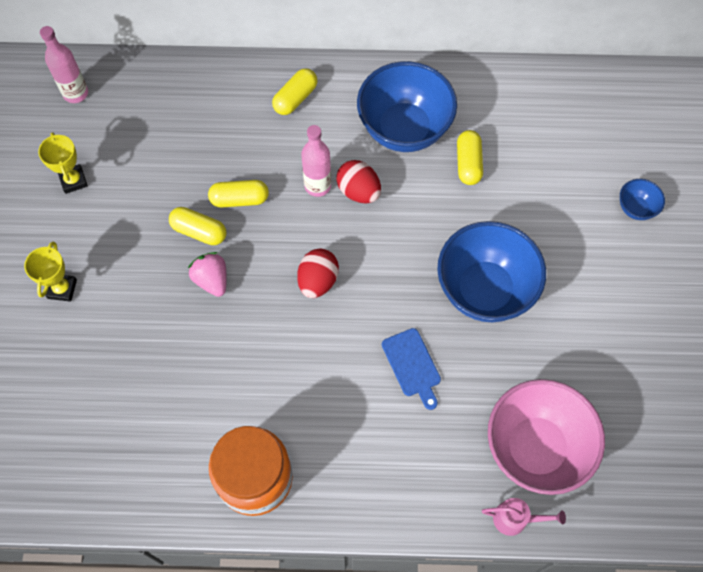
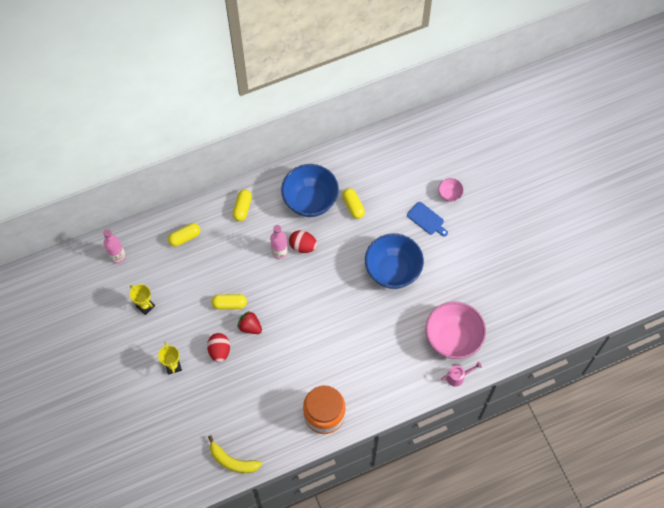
camera: 25 degrees left, 0 degrees up
(66, 486) = (232, 461): none -> yellow banana
(212, 280) = (250, 327): pink strawberry -> red strawberry
(239, 199) = (242, 277): yellow capsule -> yellow capsule (185, 237)
(318, 281) = (305, 303): red egg -> red egg (219, 351)
(412, 365) = (374, 325): blue cutting board -> blue cutting board (426, 219)
(636, 208) = (449, 194): blue bowl -> pink bowl

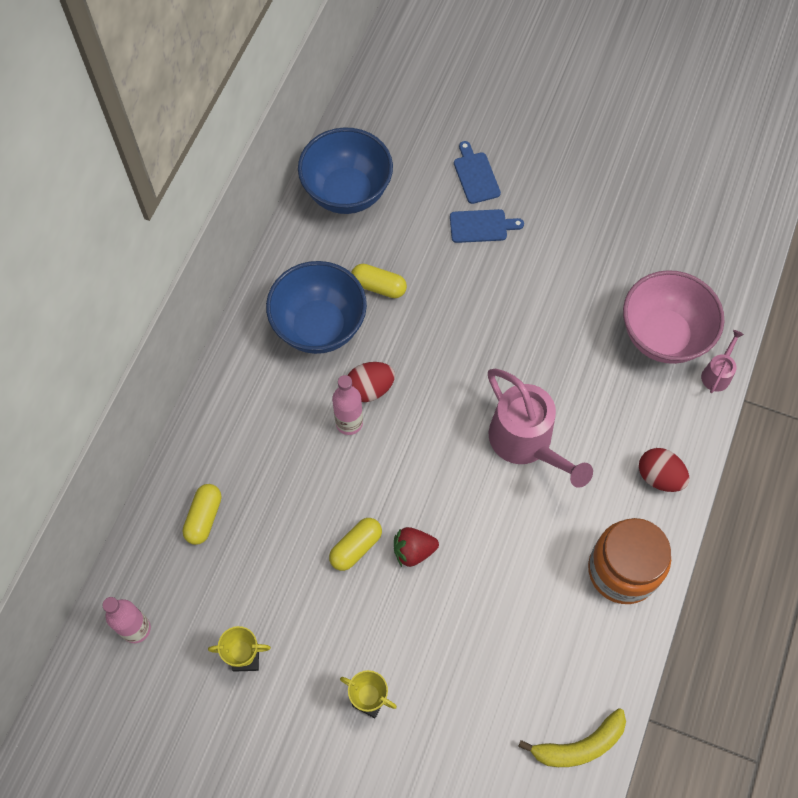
camera: 45 degrees left, 0 degrees up
(219, 351) = (408, 620): red egg -> red egg (659, 477)
(242, 208) = (241, 411): yellow capsule -> none
(342, 328) = (527, 443): none -> pink watering can
(392, 271) = (509, 320): blue bowl -> blue bowl (347, 192)
(449, 194) = (475, 175): pink bowl -> blue cutting board

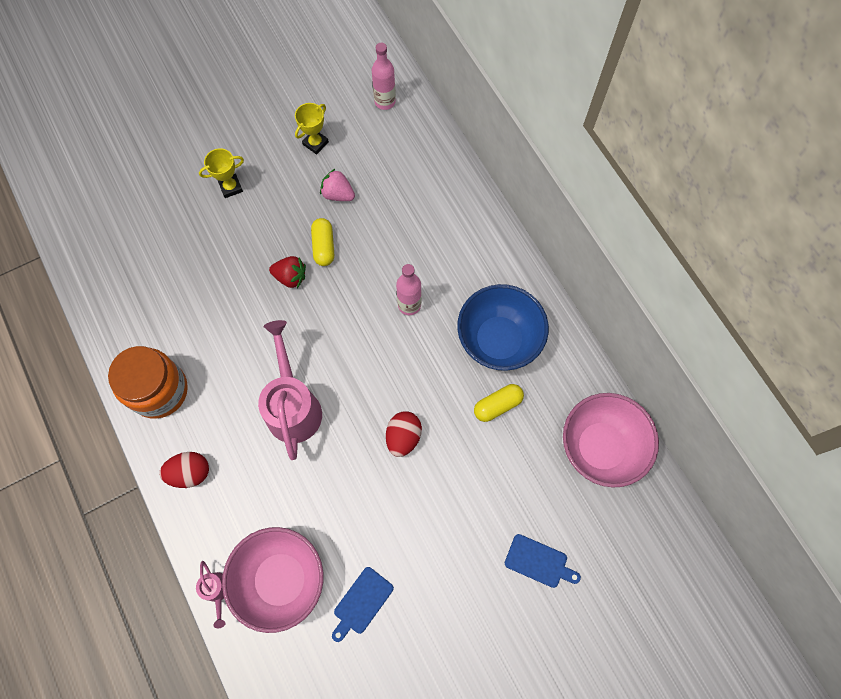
camera: 130 degrees right, 5 degrees up
(204, 517) = (421, 178): yellow capsule -> none
(287, 583) = (338, 194): none -> pink strawberry
(347, 192) = (600, 447): blue bowl -> pink bowl
(370, 389) = (422, 337): red egg -> red egg (403, 437)
(413, 551) = (290, 277): red strawberry -> red strawberry turned 75 degrees clockwise
(481, 226) = (488, 525): blue cutting board -> blue cutting board (361, 602)
(527, 443) = (293, 405): pink watering can -> pink watering can turned 75 degrees clockwise
(579, 745) = (96, 275): yellow banana -> none

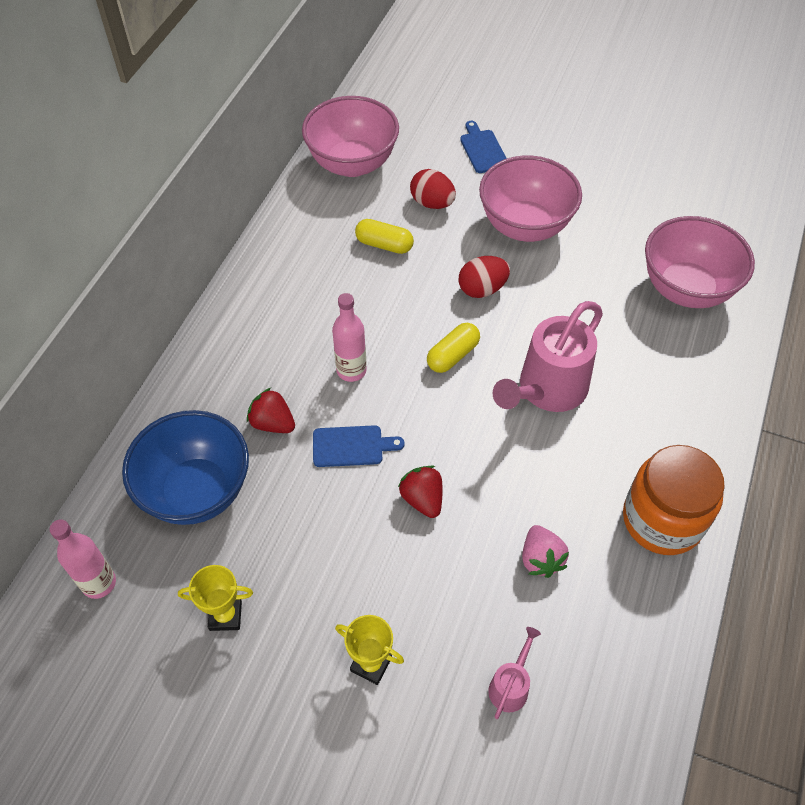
camera: 130 degrees left, 15 degrees down
(190, 473) = (695, 423): red egg -> red egg (432, 203)
(217, 592) = (748, 324): pink watering can -> pink watering can (511, 685)
(323, 246) = (357, 496): yellow capsule -> yellow capsule (453, 355)
(338, 194) = (278, 533): pink strawberry -> pink strawberry (540, 559)
(361, 602) = (636, 228): blue cutting board -> blue cutting board (351, 446)
(409, 237) = (273, 423): none -> red strawberry
(434, 520) = (525, 226): none -> pink bowl
(498, 340) = (321, 280): blue bowl -> blue bowl (197, 491)

